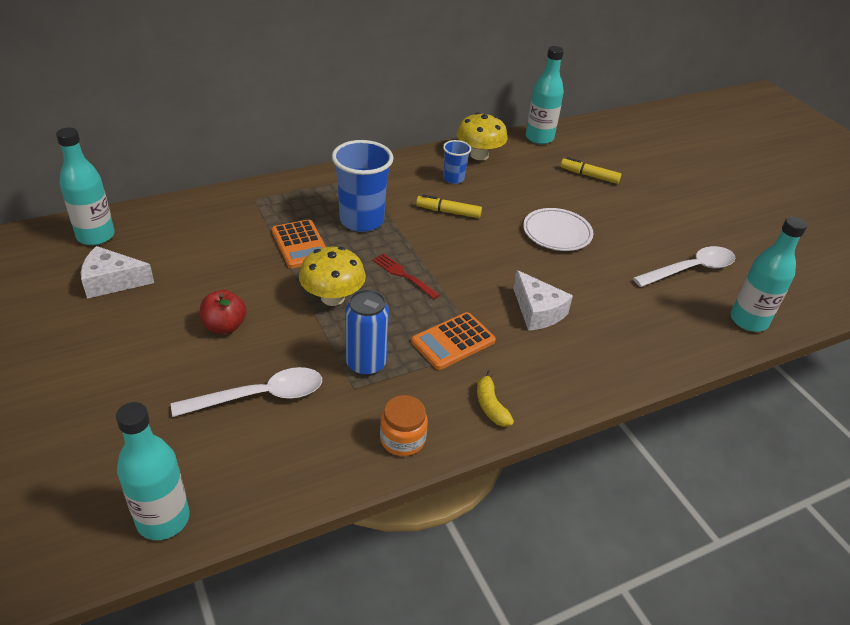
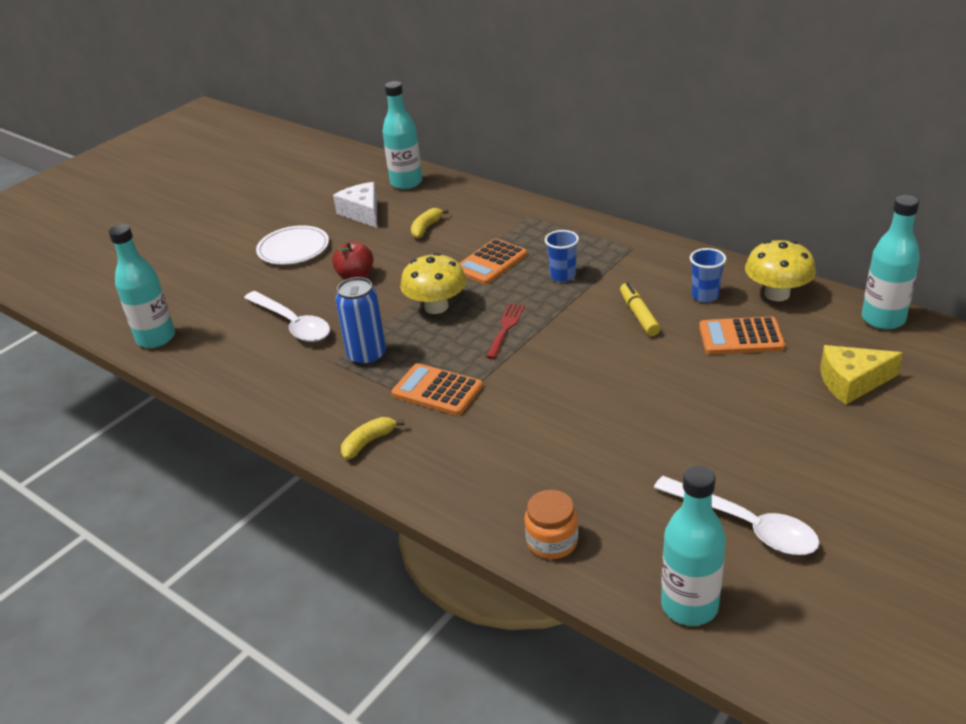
camera: 70 degrees right, 5 degrees down
(197, 255) = (426, 228): none -> yellow banana
(361, 220) = (562, 276): blue cup -> blue cup, size x0.52
(402, 439) = (293, 408): orange jar -> orange jar (552, 541)
(512, 188) = (741, 337): none -> orange calculator
(537, 311) = (532, 427): white cheese -> none
(557, 232) = (691, 396): white plate -> white plate (293, 249)
(589, 175) = (852, 382): yellow marker -> yellow cheese

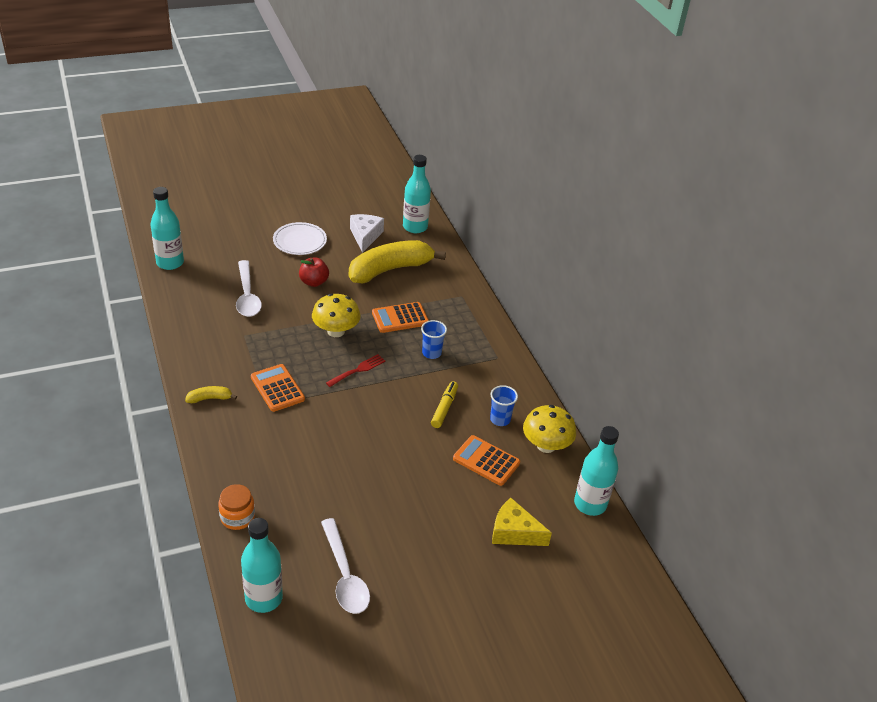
camera: 25 degrees right, 5 degrees up
(367, 356) = (264, 342): blue can -> none
(426, 228) = (390, 269): yellow banana -> yellow banana, size x2.43

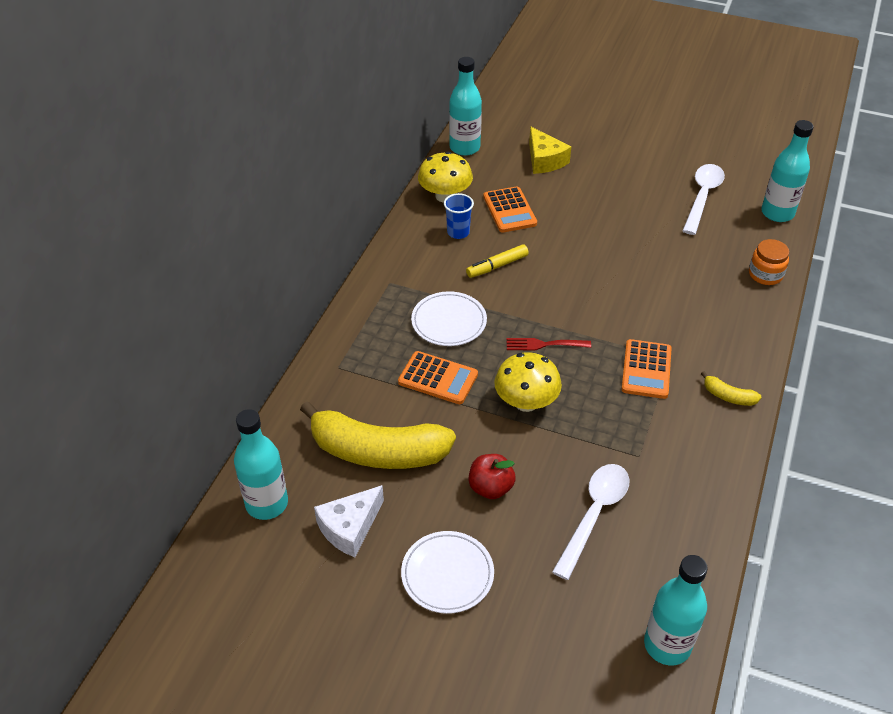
camera: 135 degrees left, 5 degrees up
(431, 353) = (449, 322): blue cup -> white plate

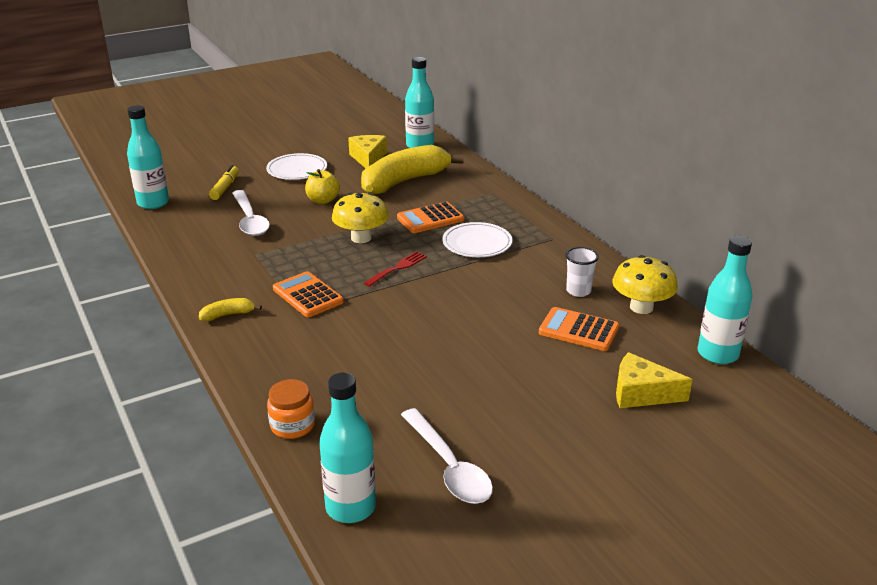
camera: 130 degrees right, 15 degrees down
(350, 528) = (368, 158): white cheese -> yellow cheese
(458, 232) = (578, 291): blue cup -> white cup
(490, 488) = (323, 200): red apple -> yellow apple
(497, 266) = (510, 289): yellow marker -> yellow marker (225, 187)

